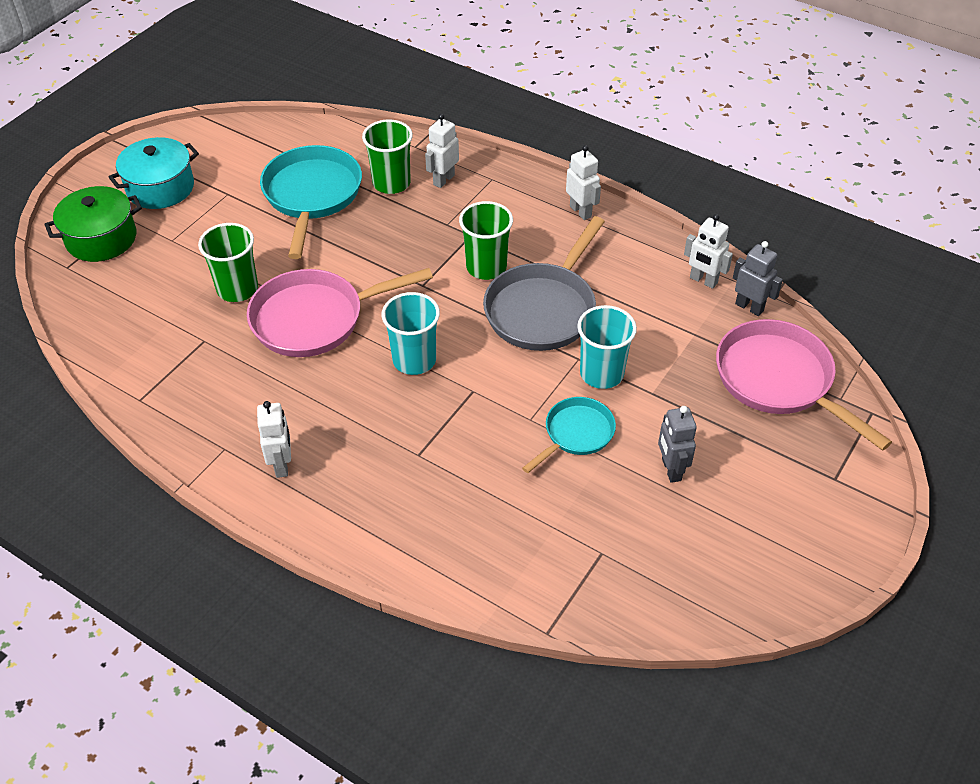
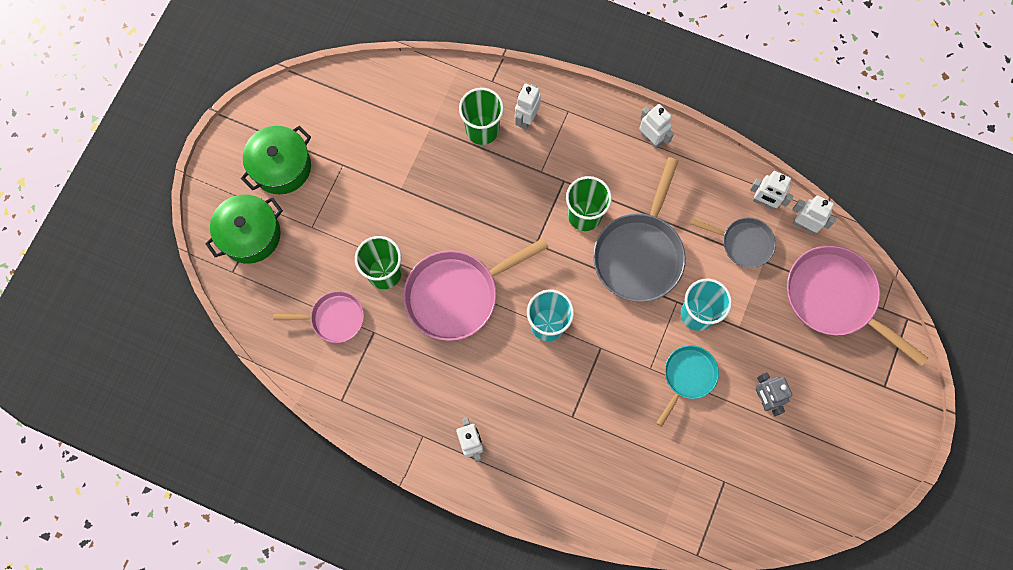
camera: 10 degrees left, 25 degrees up
(160, 188) = (281, 167): turquoise pot -> green pot
(163, 322) = (334, 318): none -> pink pan
(312, 196) = (417, 156): turquoise pan -> none
(671, 314) = (743, 243): none -> grey pan
(749, 307) = (804, 225): grey robot -> white robot

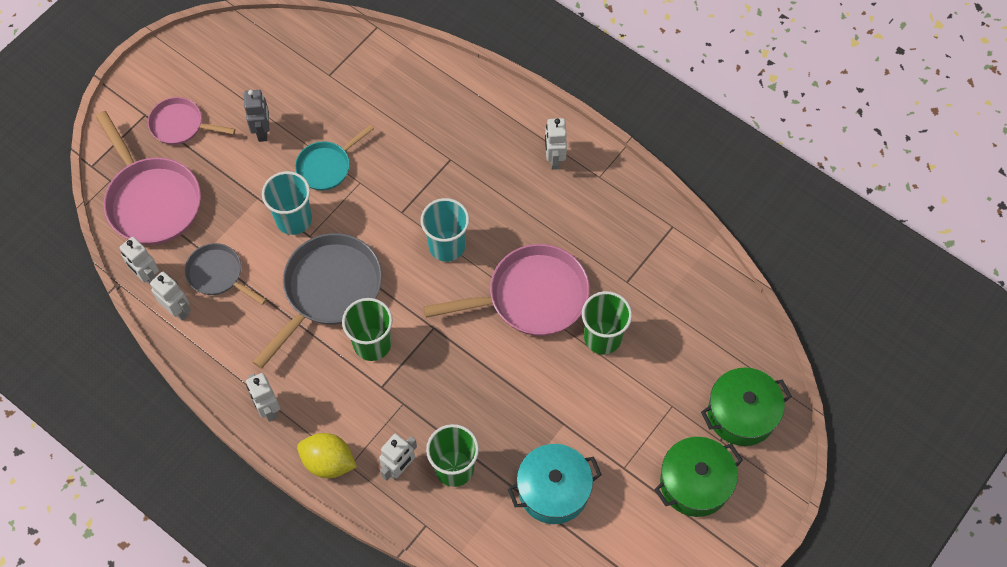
camera: 165 degrees left, 10 degrees down
(334, 318) = (665, 305): pink pan -> pink pan (180, 125)
(397, 132) = (553, 490): none -> turquoise pot
(586, 109) = (328, 462): none -> yellow lemon

